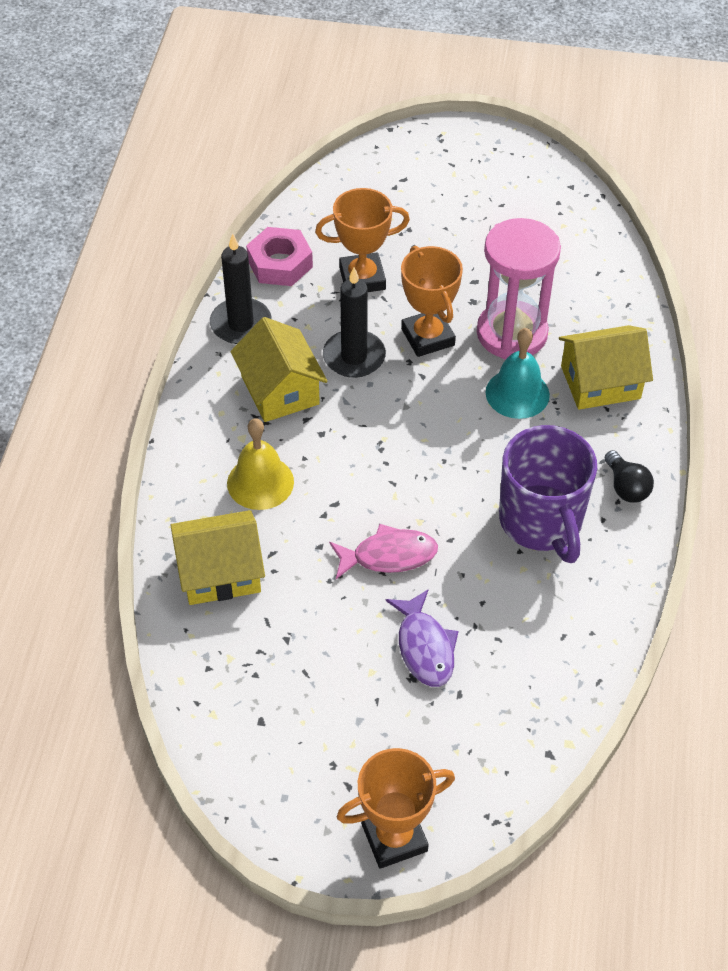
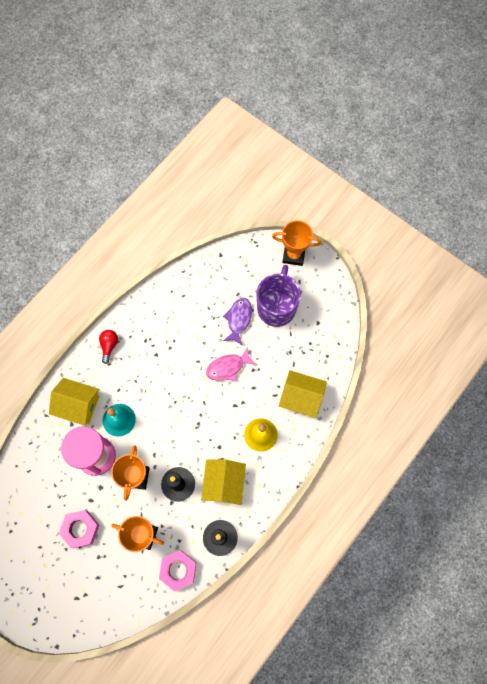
camera: 150 degrees left, 20 degrees up
(388, 556) = (228, 367): pink fish -> pink fish turned 45 degrees counterclockwise
(461, 245) = (80, 529): none -> pink nut
(541, 522) = (155, 348): purple mug -> purple mug (277, 307)
(626, 487) = (109, 346): black light bulb -> red light bulb

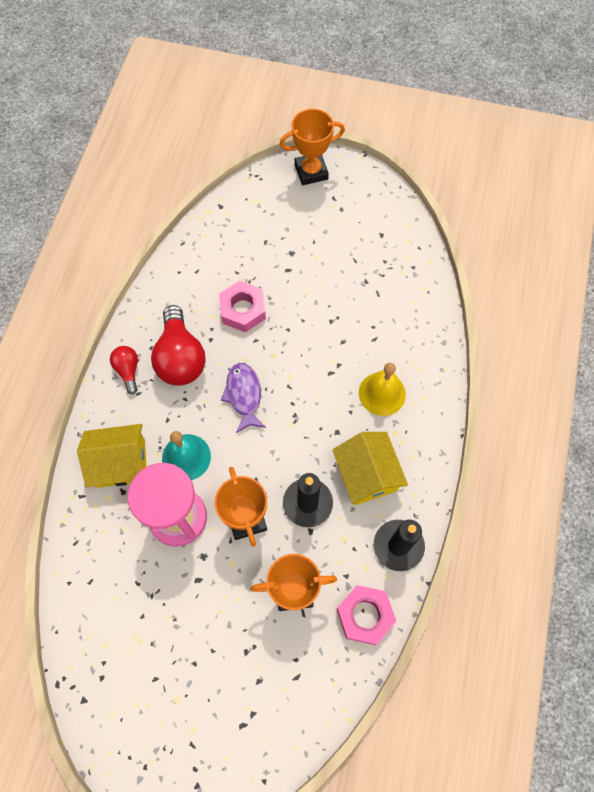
camera: 25 degrees left, 5 degrees down
(80, 529) = (202, 626): pink nut -> pink nut (243, 310)
(145, 352) = (180, 358): none -> red light bulb
(228, 367) = (297, 331): pink fish -> none
(238, 319) = (282, 270): purple fish -> purple fish (244, 395)
(277, 307) = (322, 237): purple mug -> none
(301, 397) = (408, 328): yellow house -> none

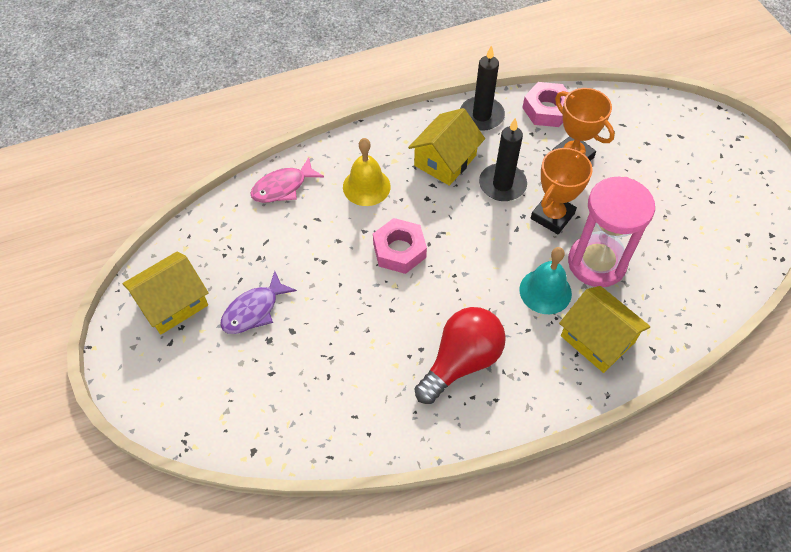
camera: 125 degrees left, 10 degrees down
(128, 370) = (512, 399): red light bulb -> none
(243, 310) = (367, 341): pink nut -> pink nut (399, 250)
(244, 395) = (453, 284): purple fish -> purple fish (254, 310)
(311, 172) = (145, 386): orange trophy -> none
(365, 212) = (172, 303): none -> yellow house
(424, 332) = (283, 187): none -> pink fish

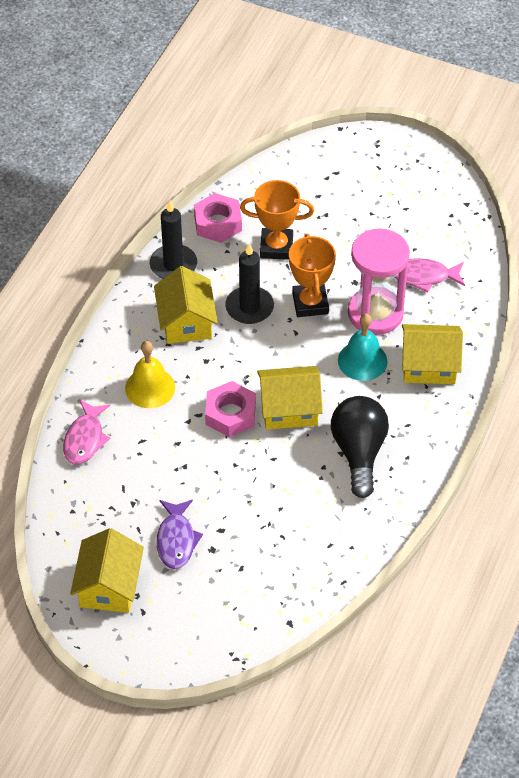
camera: 45 degrees left, 5 degrees down
(446, 282) = (289, 408): none -> yellow house
(461, 361) = (359, 452): red light bulb -> black light bulb
(670, 265) = (424, 277): none -> pink fish

